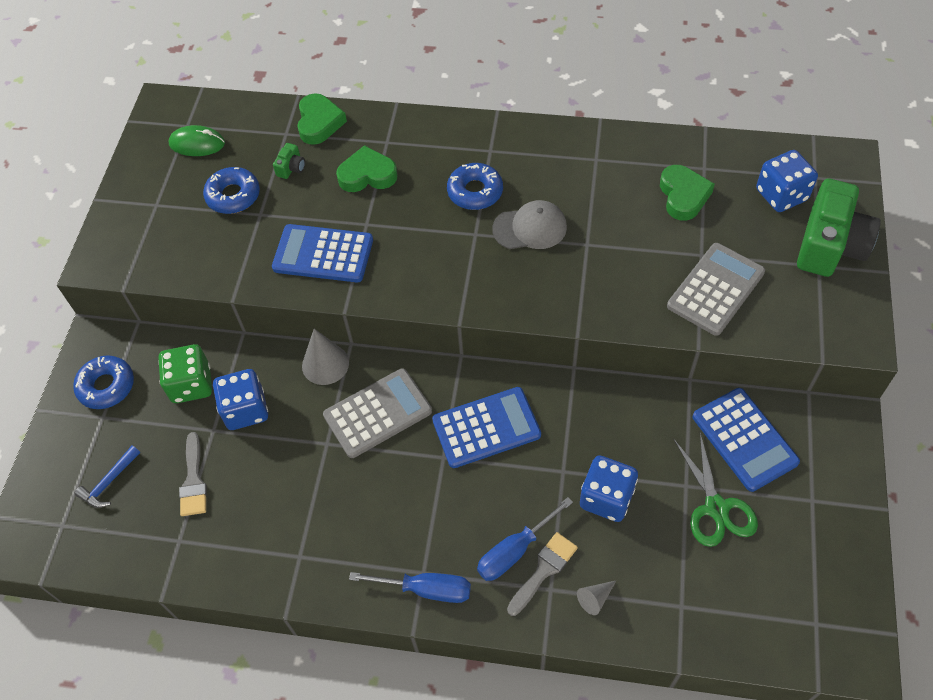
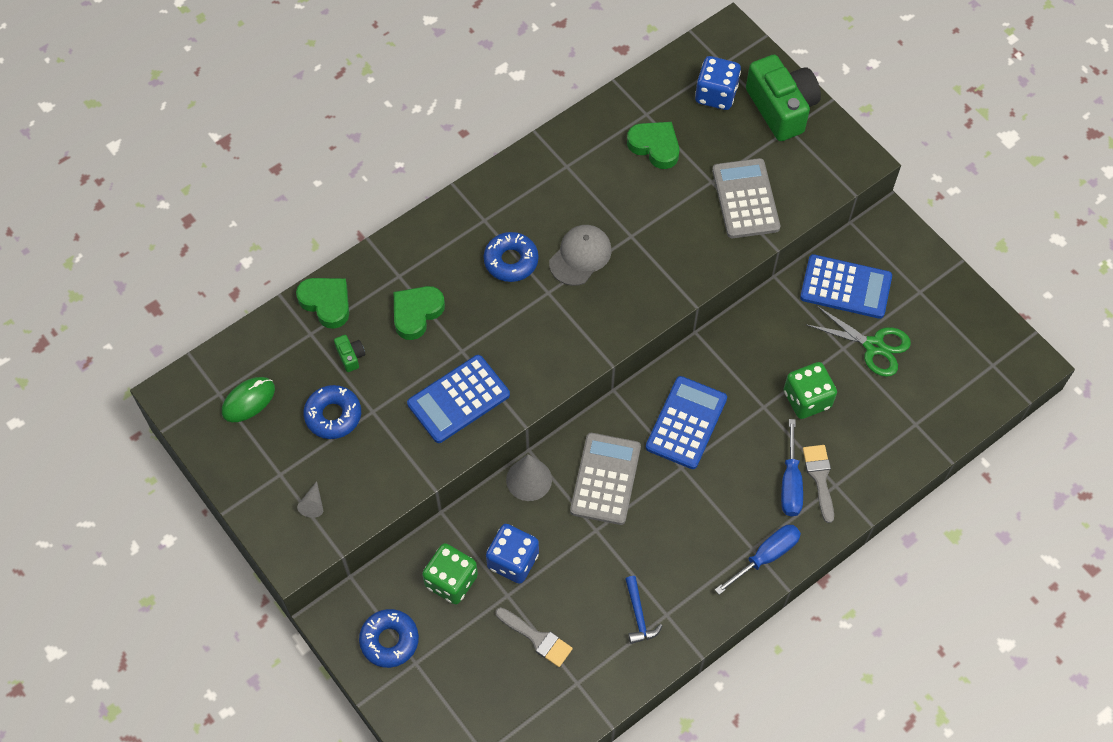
camera: 50 degrees left, 5 degrees up
(109, 482) = (480, 696): blue hammer -> blue hammer (639, 615)
(595, 598) = (865, 466): grey cone -> grey cone (313, 504)
(606, 498) = (807, 399): blue dice -> green dice

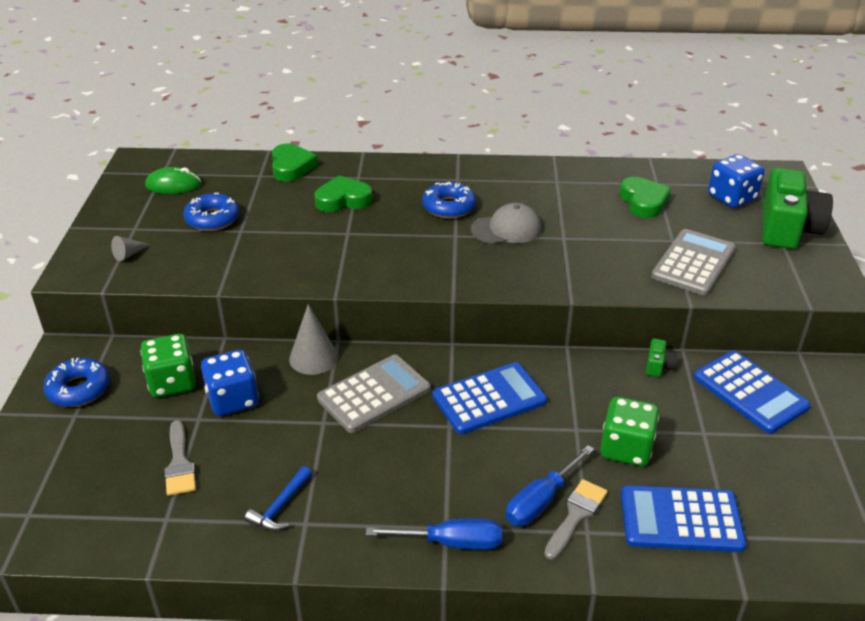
camera: 40 degrees right, 25 degrees down
(350, 356) = (268, 198): green camera -> green camera (658, 366)
(458, 399) = (307, 256): blue calculator -> blue calculator (681, 520)
(873, 346) = (739, 449): green scissors -> none

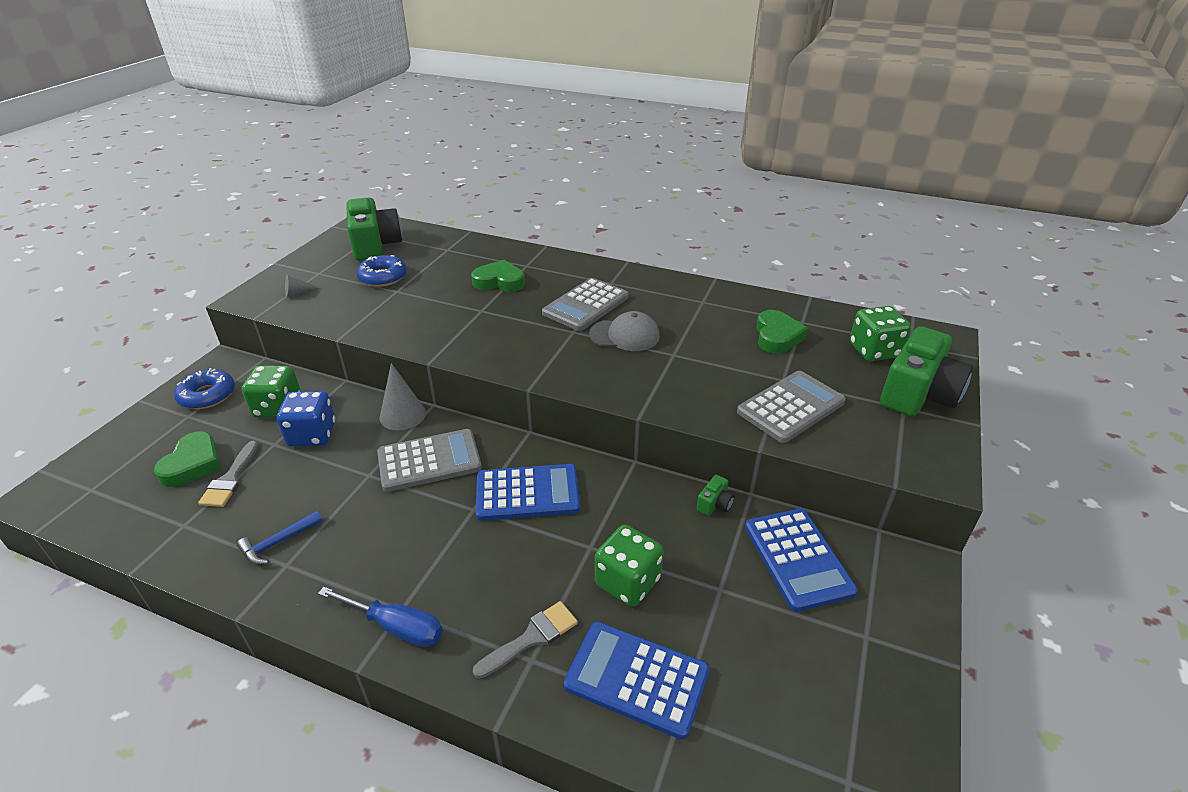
camera: 20 degrees right, 0 degrees up
(173, 185) = (375, 245): green mouse -> green camera
(291, 167) = (478, 247): green heart -> green heart (193, 464)
(448, 207) = (586, 305): blue donut -> grey calculator
(541, 500) = (508, 611): blue screwdriver -> none
(731, 198) = (874, 351): blue dice -> green dice

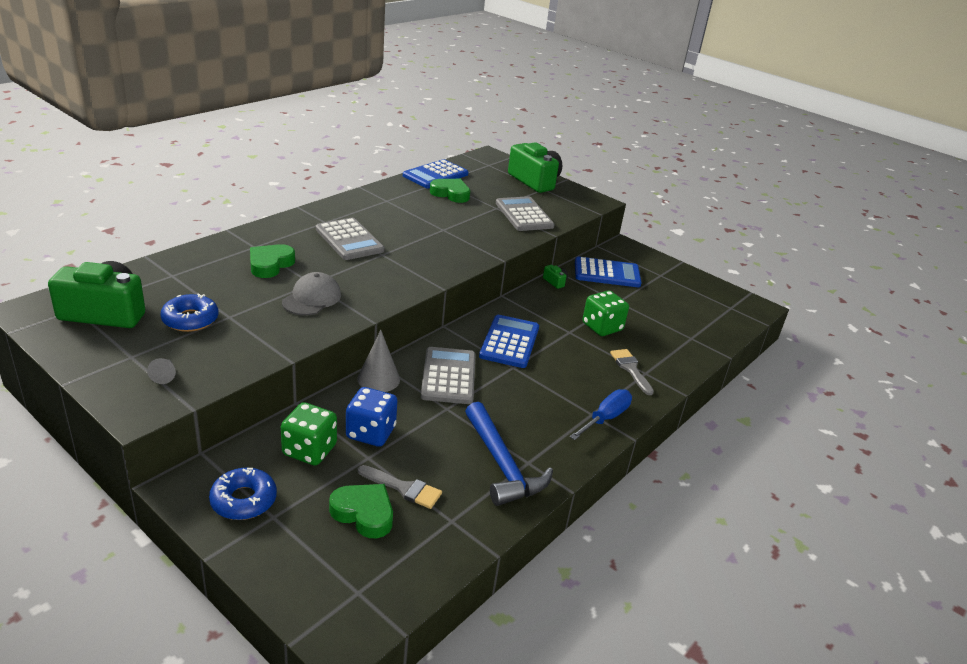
camera: 75 degrees left, 5 degrees down
(278, 543) = (502, 464): blue hammer -> blue hammer, size x1.97
(624, 335) = (405, 238): grey cap -> grey cap (312, 298)
(636, 679) = (667, 343): blue calculator -> blue calculator (435, 175)
(874, 351) = (488, 175): green dice -> none

